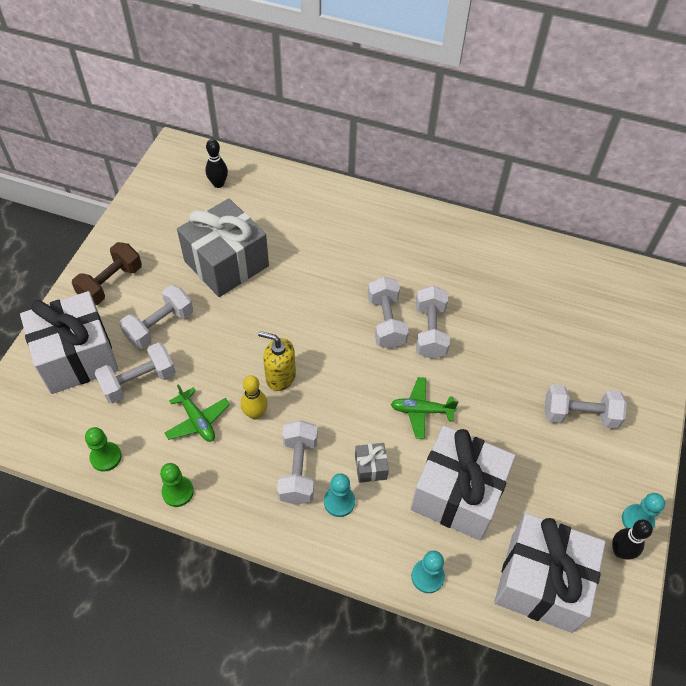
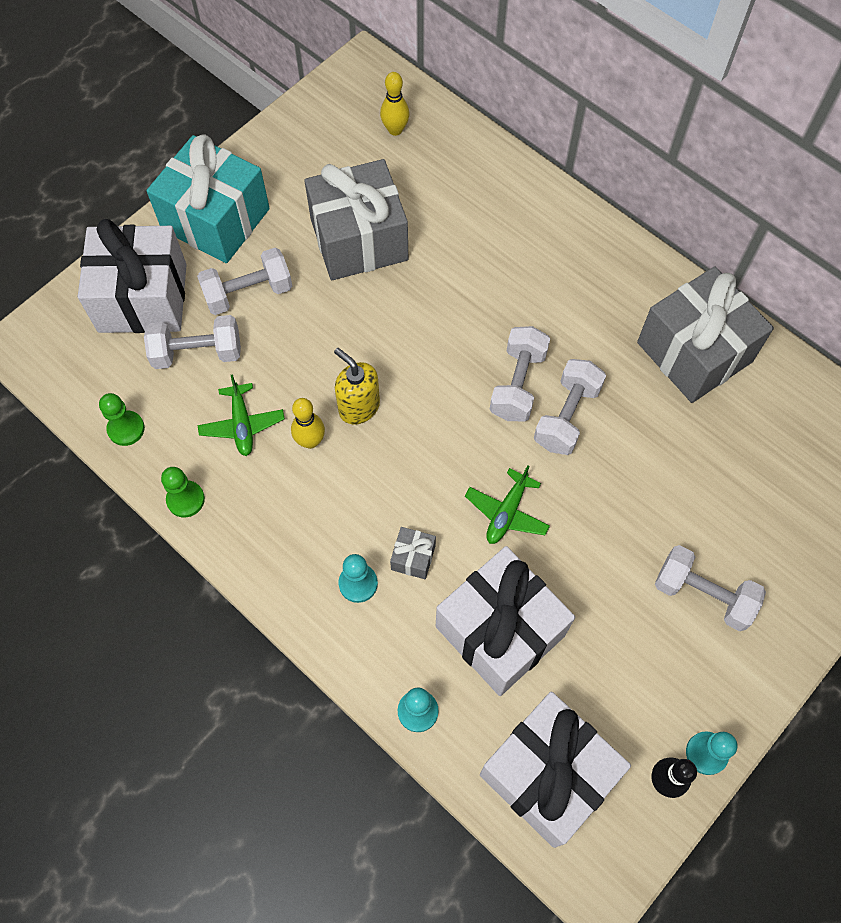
camera: 25 degrees right, 10 degrees up
(111, 283) = (216, 219): brown dumbbell -> turquoise gift
(218, 184) = (395, 130): black bowling pin -> yellow bowling pin
(298, 470) = (329, 527): white dumbbell -> none
(421, 410) = (507, 512): green plane -> green plane turned 90 degrees counterclockwise
(492, 261) = (694, 352): none -> grey gift

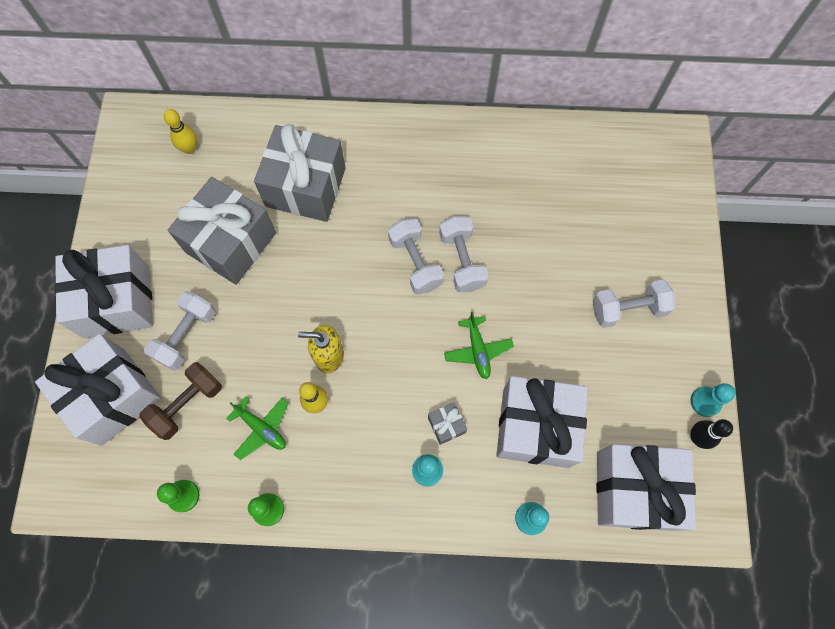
camera: 40 degrees left, 5 degrees up
(197, 353) = (187, 404): white dumbbell -> brown dumbbell
(216, 219) = (117, 301): turquoise gift -> white gift
(694, 352) = (502, 162): grey gift -> grey gift (305, 187)

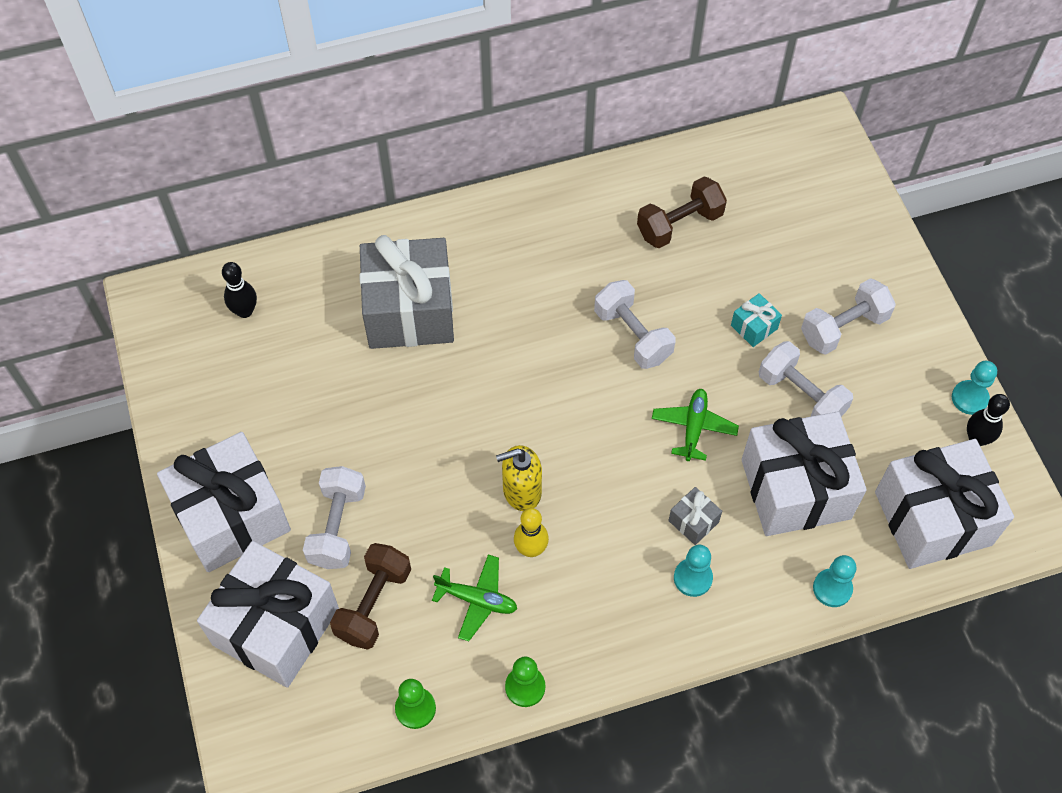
camera: 20 degrees left, 10 degrees down
(189, 148) = (245, 311): yellow bowling pin -> black bowling pin
(231, 242) = (345, 403): grey gift -> none
(415, 263) = (579, 355): white dumbbell -> white dumbbell (801, 395)
(478, 350) = (693, 427): green plane -> green plane turned 135 degrees counterclockwise
(534, 184) = (679, 224): none -> brown dumbbell
(558, 285) = (754, 327): none -> turquoise gift

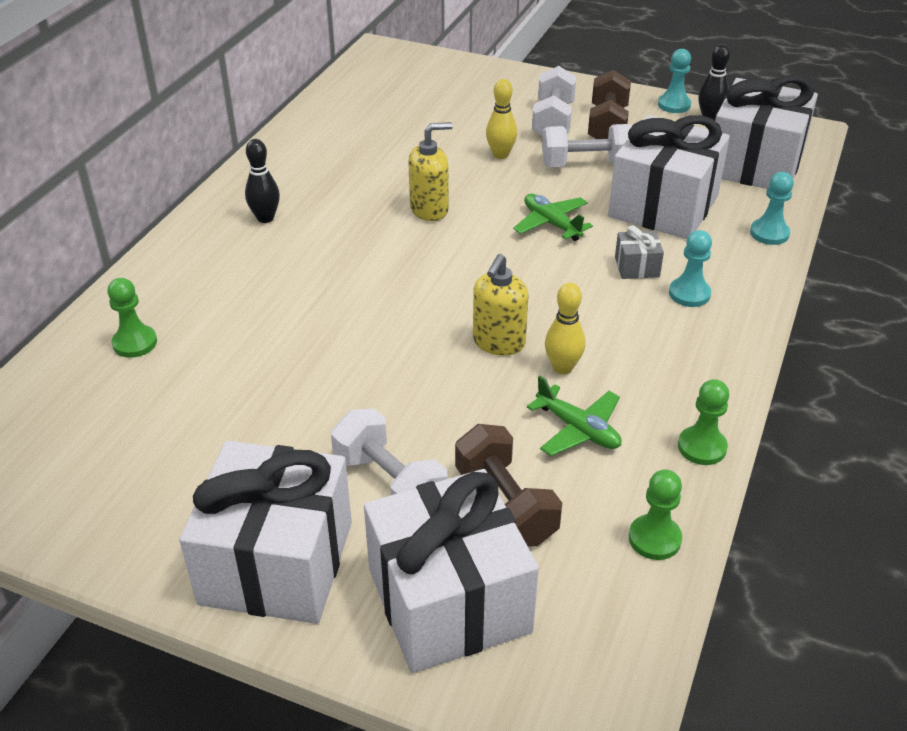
camera: 50 degrees left, 20 degrees down
(245, 311) = (65, 417): black bowling pin -> black bowling pin (265, 218)
(334, 287) = (135, 343): none -> green pawn
(409, 311) = (231, 311): grey gift -> none
(477, 600) = (578, 429): green plane -> green plane turned 75 degrees clockwise
(632, 335) = (429, 209): white dumbbell -> yellow soap dispenser
(679, 224) = (366, 141): brown dumbbell -> brown dumbbell (607, 126)
(754, 327) = (500, 155): turquoise gift -> yellow bowling pin

